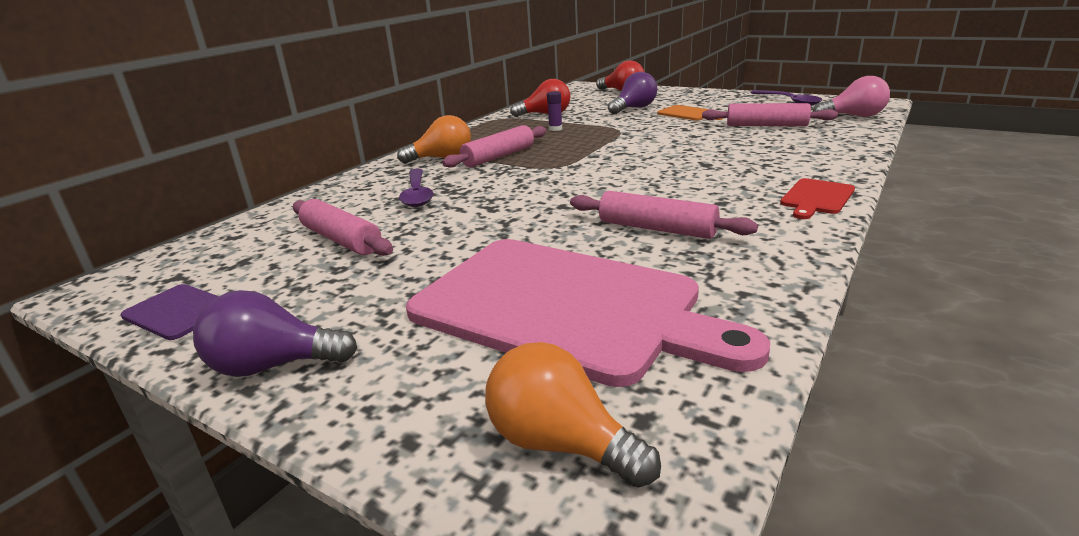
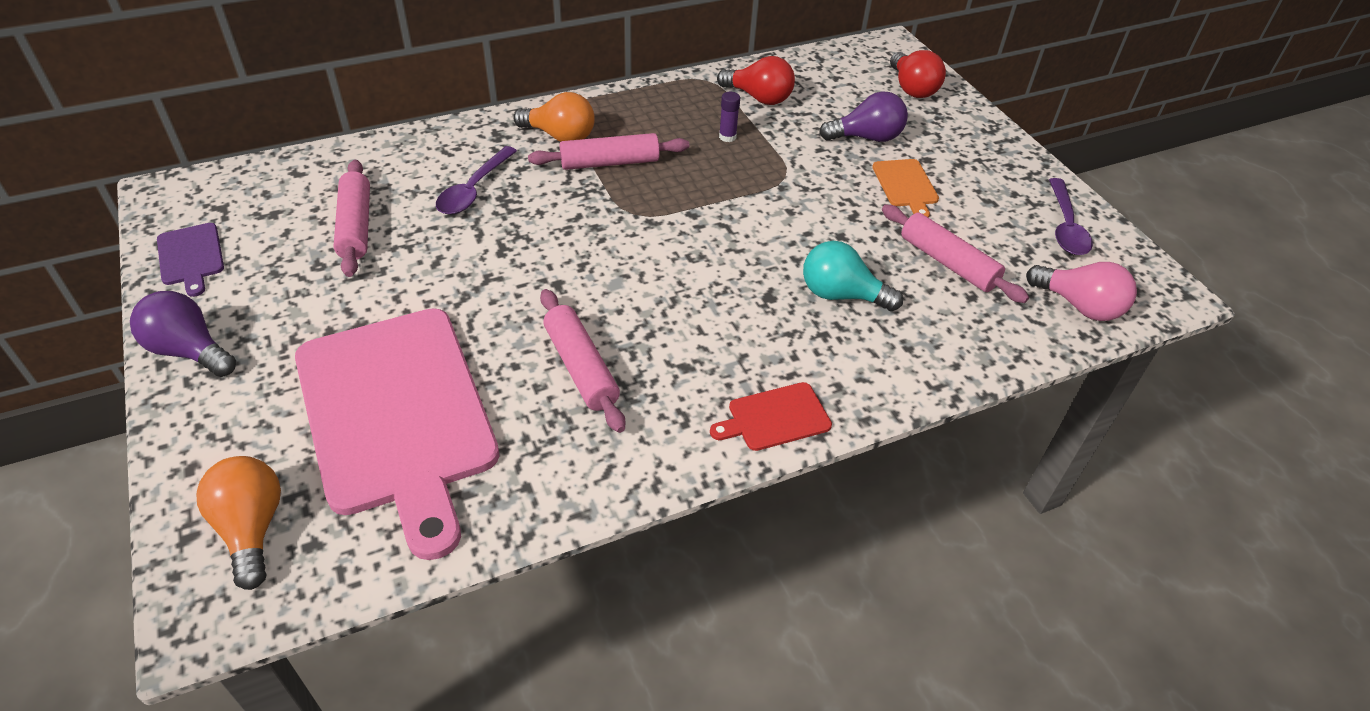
camera: 30 degrees right, 20 degrees up
(742, 150) = (841, 295): none -> turquoise light bulb

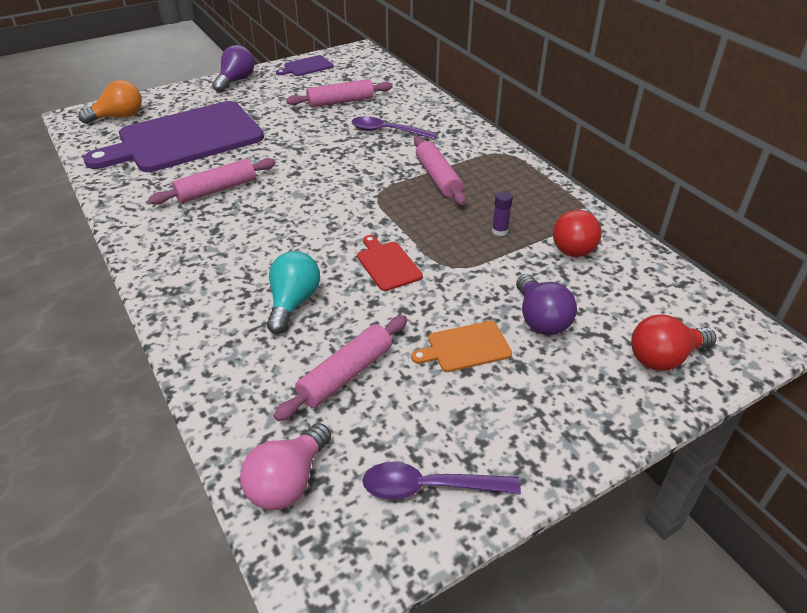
camera: 85 degrees right, 5 degrees down
(397, 414) = (185, 138): pink cutting board -> purple cutting board
(560, 136) = (463, 154): orange light bulb -> none
(775, 417) = (161, 271): red cutting board -> red cutting board (387, 264)

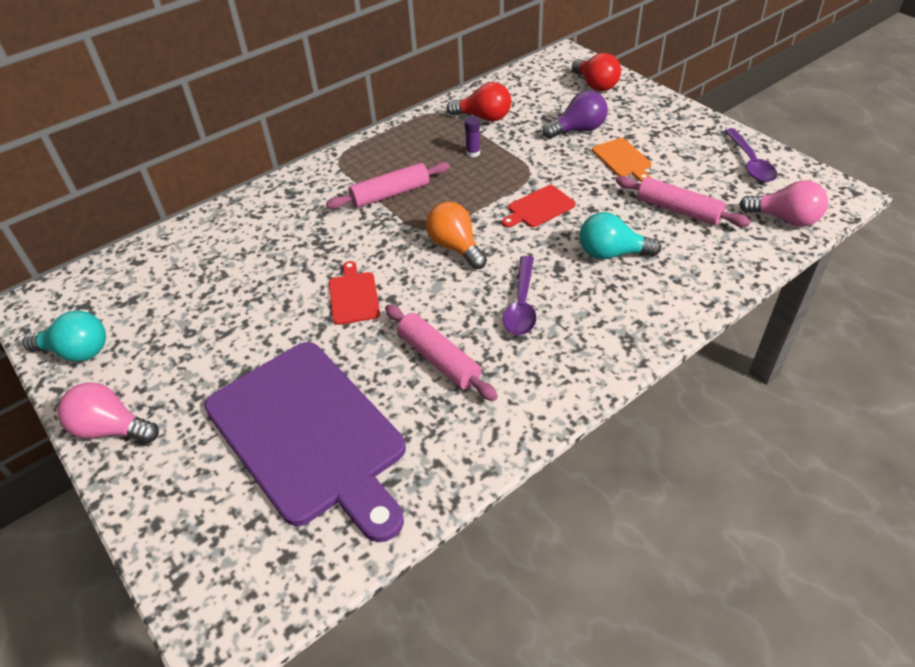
camera: 95 degrees left, 5 degrees up
(119, 117) = (230, 557): orange light bulb -> orange light bulb (455, 247)
(236, 81) = (111, 429): purple light bulb -> pink light bulb
(306, 67) = (77, 352): purple cutting board -> turquoise light bulb
(307, 156) = (353, 296): none -> red cutting board
(340, 102) = (206, 293): pink rolling pin -> none
(387, 131) = (291, 241): purple spoon -> purple spoon (521, 304)

